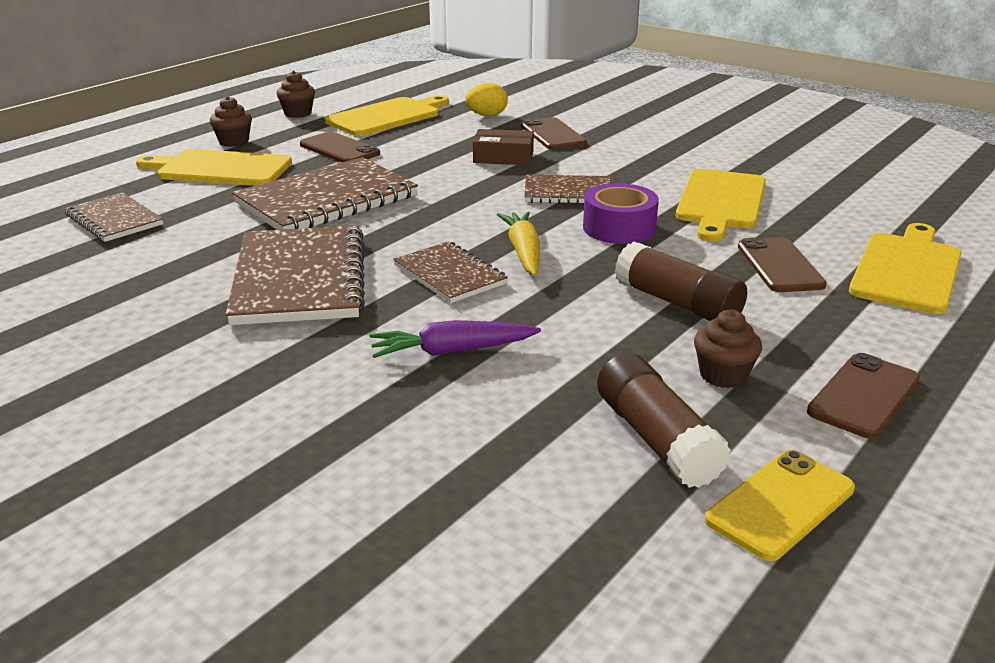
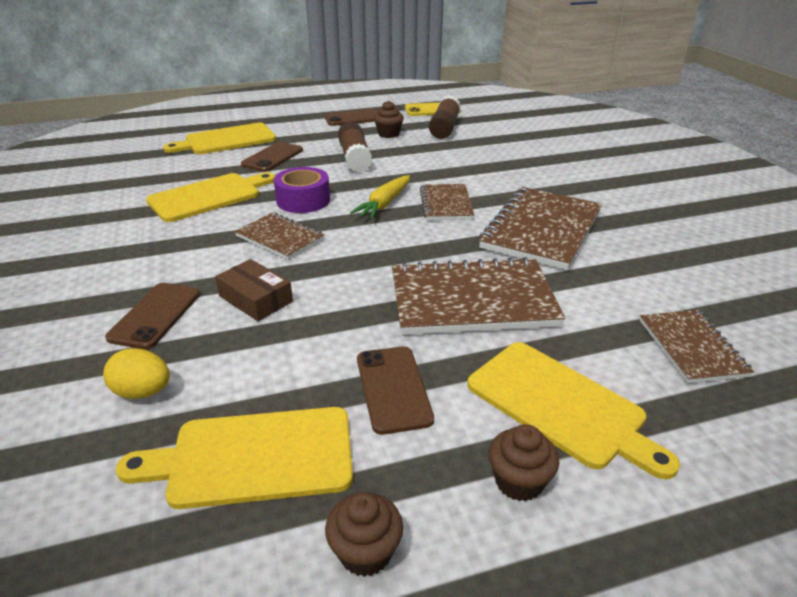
camera: 145 degrees left, 5 degrees up
(452, 351) = (487, 170): purple carrot -> none

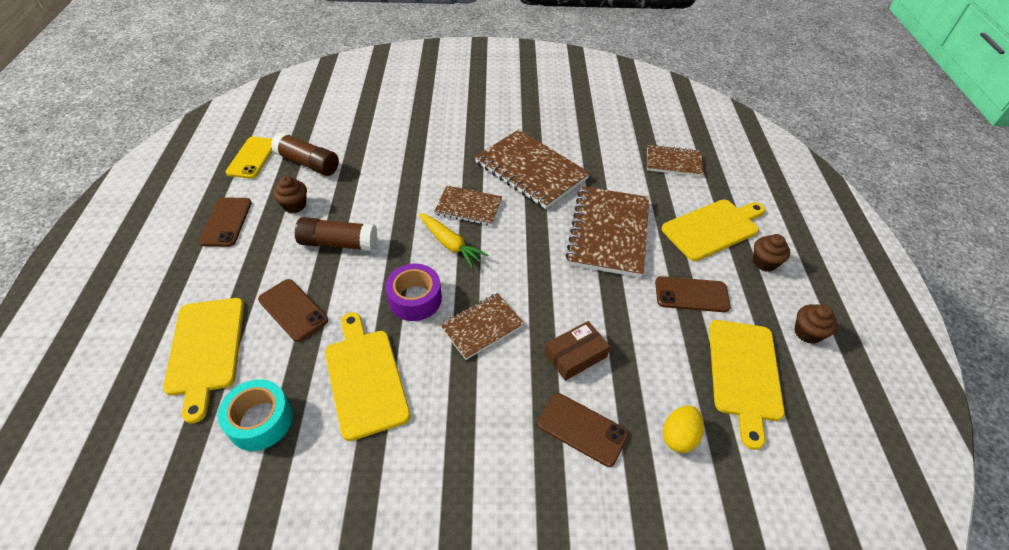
camera: 75 degrees left, 15 degrees up
(166, 169) = (260, 421): none -> turquoise tape

